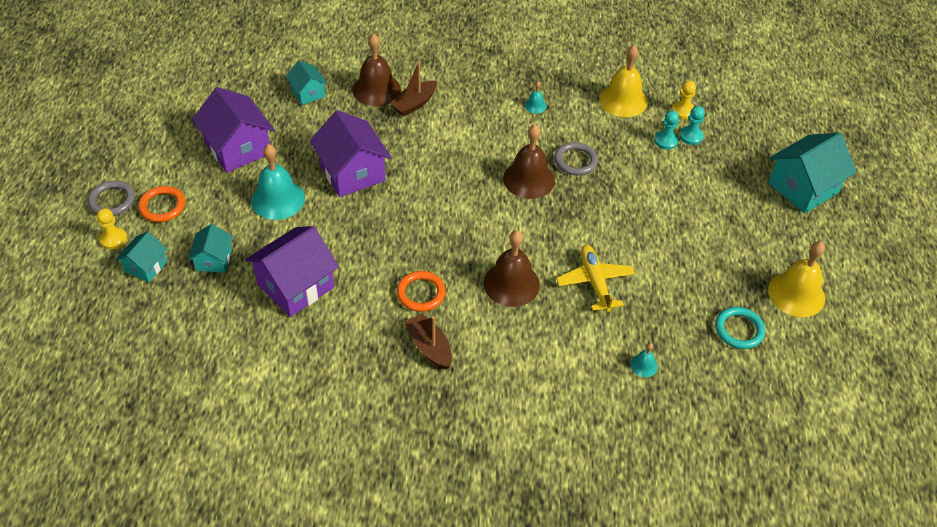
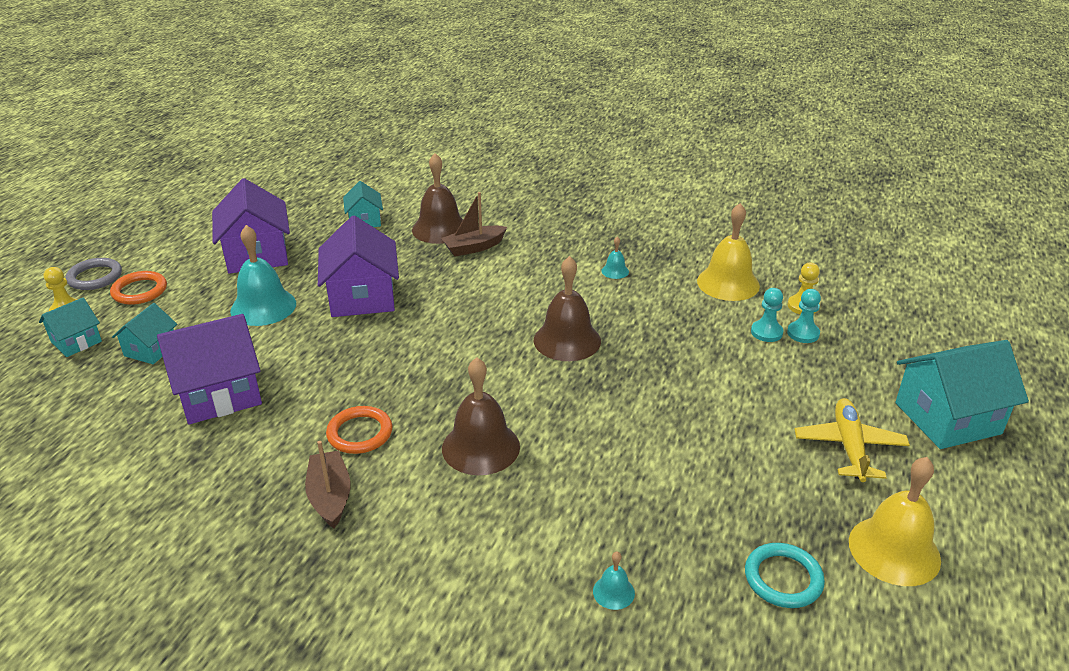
camera: 20 degrees right, 15 degrees down
(575, 161) = (636, 332): grey ring -> none
(594, 282) = (594, 469): yellow plane -> yellow plane (849, 446)

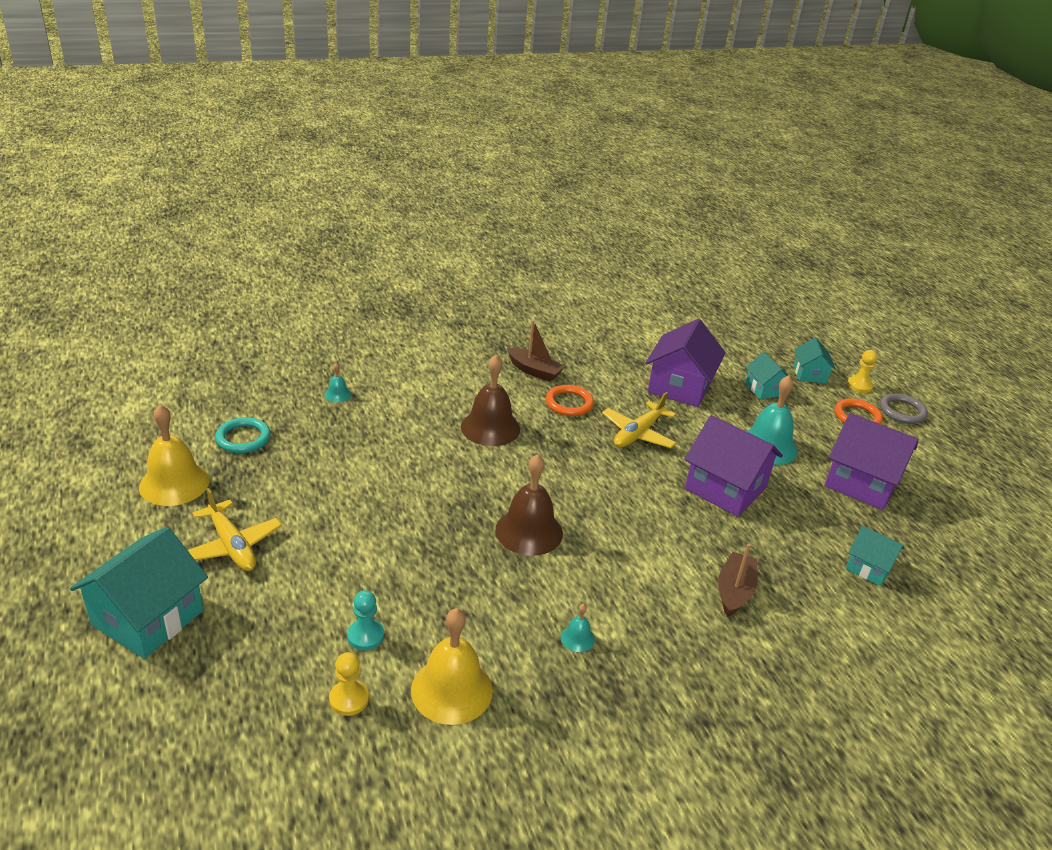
camera: 135 degrees right, 0 degrees up
(349, 369) = (638, 434): none -> yellow plane
(440, 229) = (798, 598): brown bell -> none
(803, 333) = (328, 655): turquoise pawn -> none

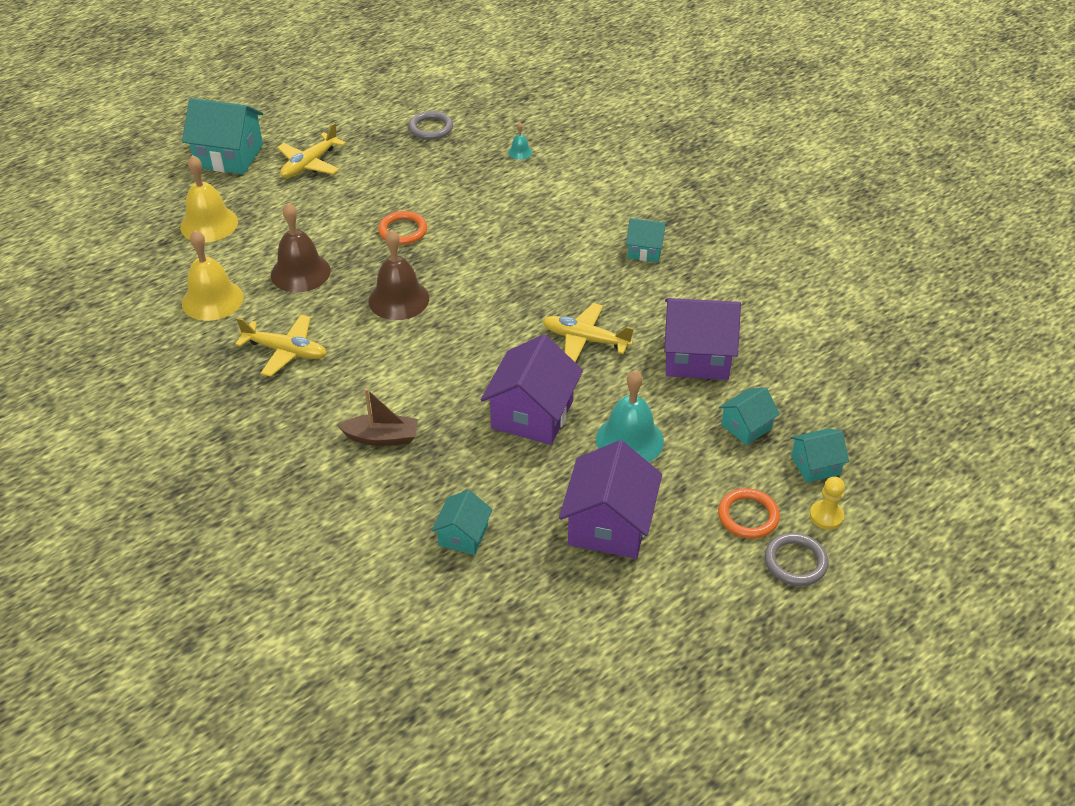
camera: 75 degrees right, 10 degrees up
(174, 483) = (361, 118): yellow bell -> yellow bell (209, 224)
(243, 438) = (431, 128): turquoise ring -> grey ring
(349, 699) = (189, 257): yellow pawn -> none
(365, 636) = (248, 248): turquoise pawn -> none
(490, 427) = (530, 245): brown bell -> brown bell (300, 272)
(534, 371) = (645, 250): brown boat -> turquoise house
(569, 403) = (605, 284): orange ring -> orange ring (403, 231)
(577, 638) = (286, 351): turquoise bell -> yellow plane

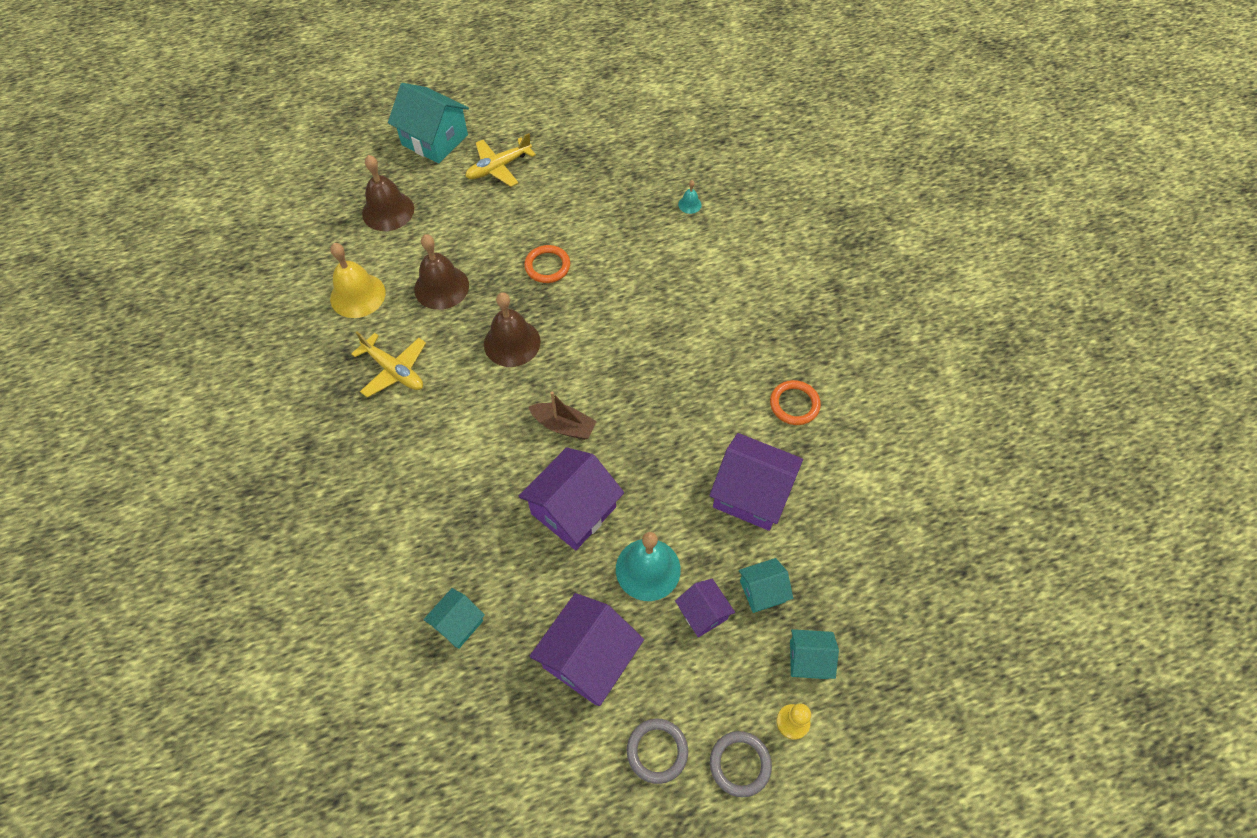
camera: 20 degrees right, 15 degrees up
(209, 224) = (388, 211): yellow bell -> brown bell
(382, 437) = (435, 492): brown boat -> brown boat (564, 426)
(431, 128) = (621, 155): grey ring -> grey ring (657, 751)
(585, 339) = (656, 440): yellow plane -> none
(645, 250) = (756, 354): turquoise house -> none
(700, 459) = (703, 613): none -> purple house
(748, 516) = (718, 695): orange ring -> orange ring (794, 404)

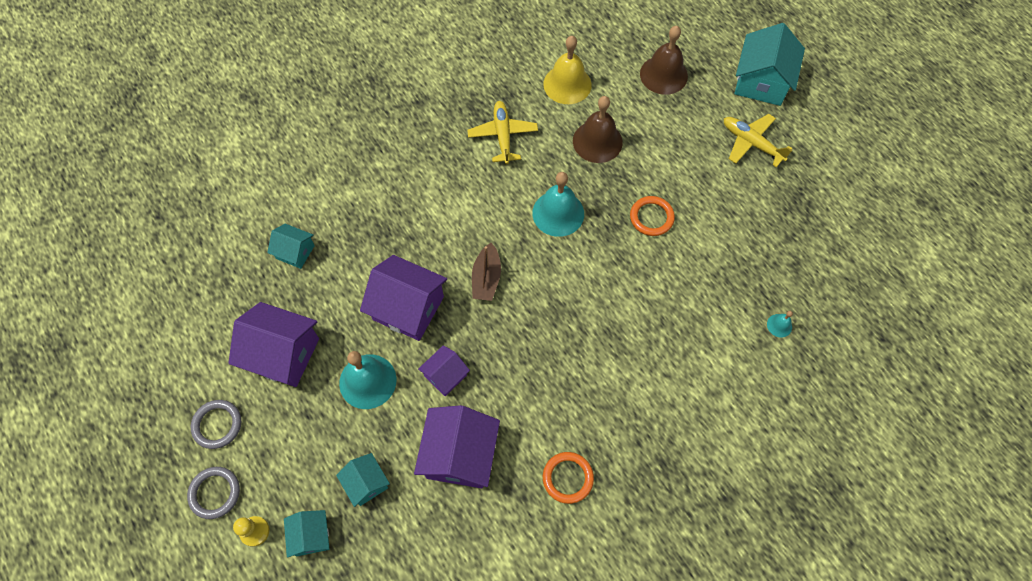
camera: 75 degrees right, 5 degrees up
(394, 370) = (503, 135): yellow plane -> yellow plane turned 150 degrees clockwise
(512, 343) = (558, 213): brown bell -> turquoise bell
(703, 613) = (337, 436): purple house -> purple house (445, 375)

